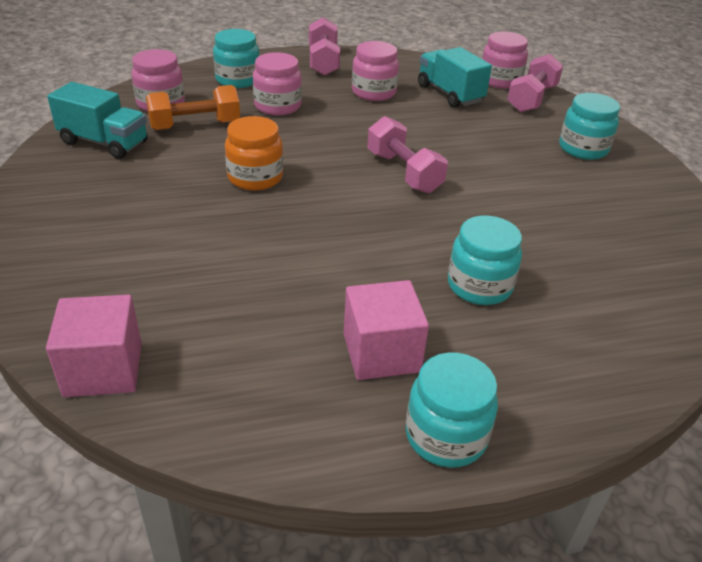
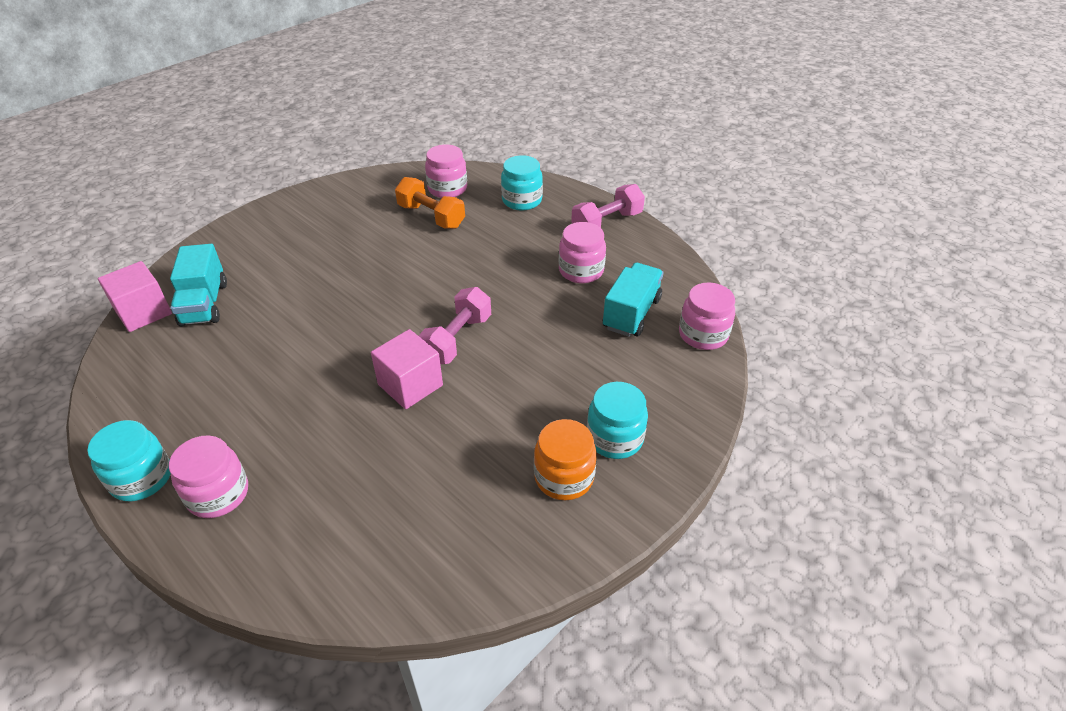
camera: 60 degrees right, 5 degrees up
(104, 143) = (373, 196): turquoise truck -> turquoise truck (204, 304)
(255, 177) = (383, 273): orange jar -> orange jar (564, 477)
(277, 106) = (500, 236): pink jar -> pink jar (218, 494)
(381, 353) = (212, 416): pink cube -> pink cube (410, 385)
(479, 286) = (320, 439): turquoise jar -> none
(531, 99) = (687, 369): pink dumbbell -> none

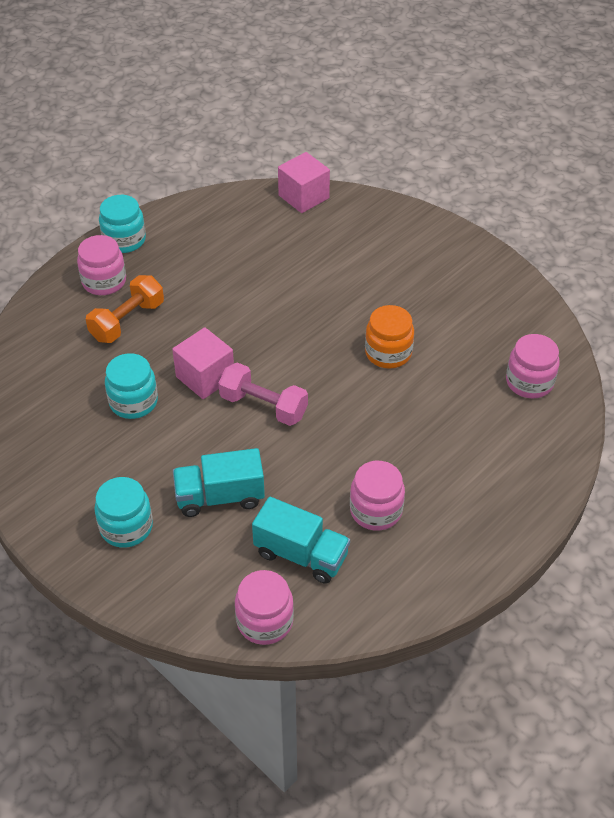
camera: 90 degrees right, 5 degrees up
(204, 304) = (315, 229): turquoise truck -> turquoise truck (220, 497)
(431, 216) = (469, 371): orange dumbbell -> orange dumbbell (127, 321)
(522, 200) = (514, 454): turquoise jar -> turquoise jar (133, 402)
(564, 477) = (88, 487): orange jar -> orange jar (388, 353)
(607, 223) = (476, 542): pink dumbbell -> none

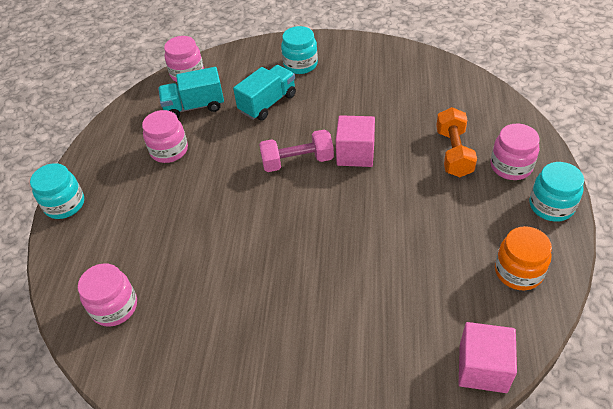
camera: 145 degrees right, 0 degrees up
(133, 402) = (378, 114): turquoise jar -> turquoise jar (65, 204)
(388, 353) = (248, 255): orange jar -> orange jar (518, 272)

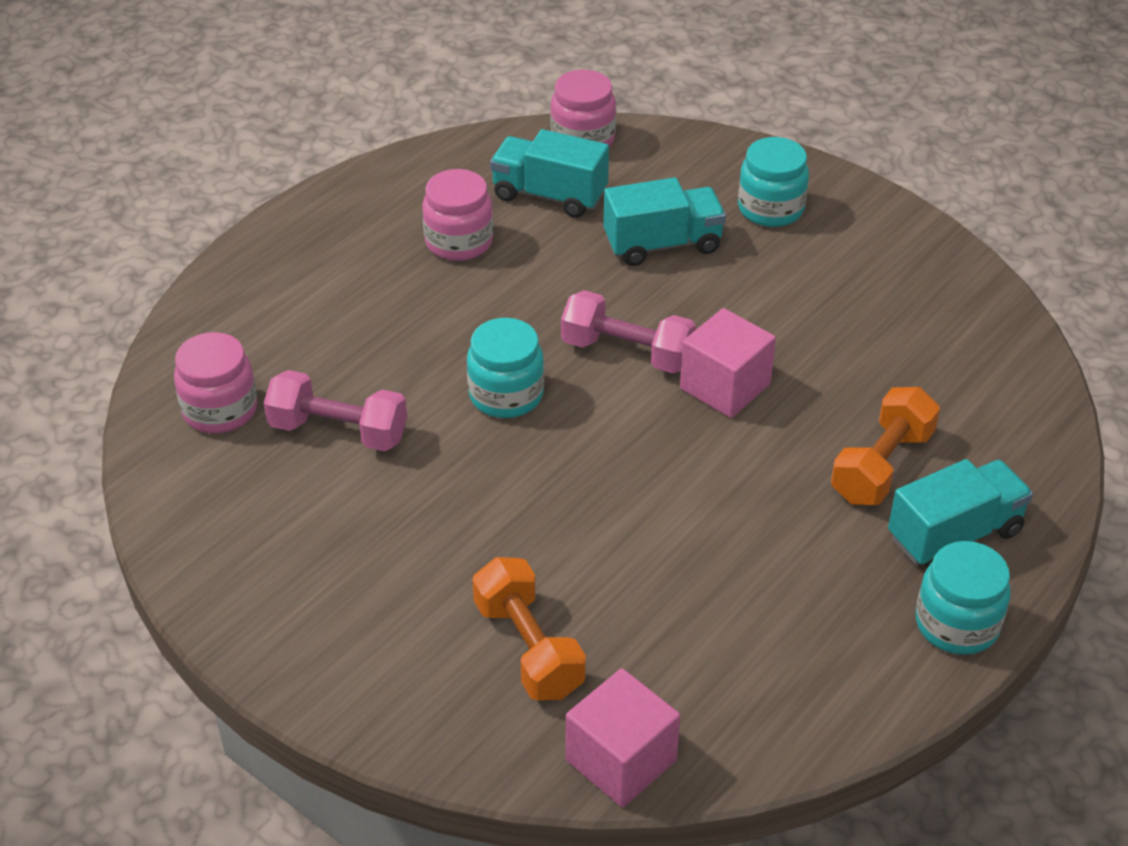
camera: 30 degrees right, 5 degrees down
(65, 204) = (262, 245): turquoise jar -> turquoise jar (506, 395)
(190, 281) = (338, 431): none -> pink dumbbell
(387, 338) = (528, 648): none -> orange dumbbell
(511, 166) = (954, 535): pink jar -> turquoise truck
(518, 272) = (803, 679): orange jar -> none

